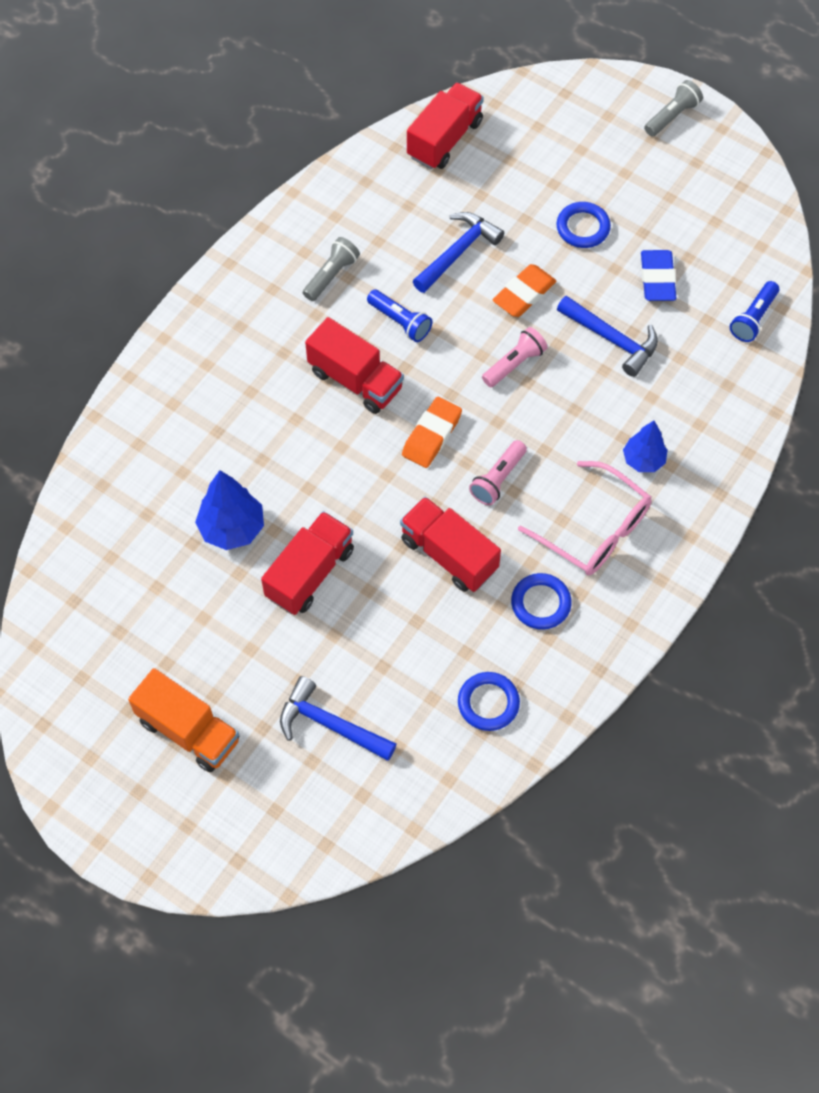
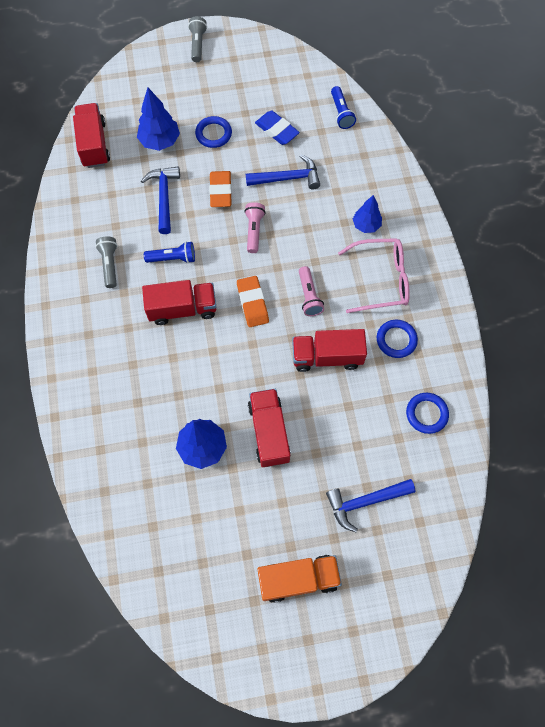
camera: 45 degrees left, 5 degrees up
(516, 190) = (160, 141): none -> blue tree

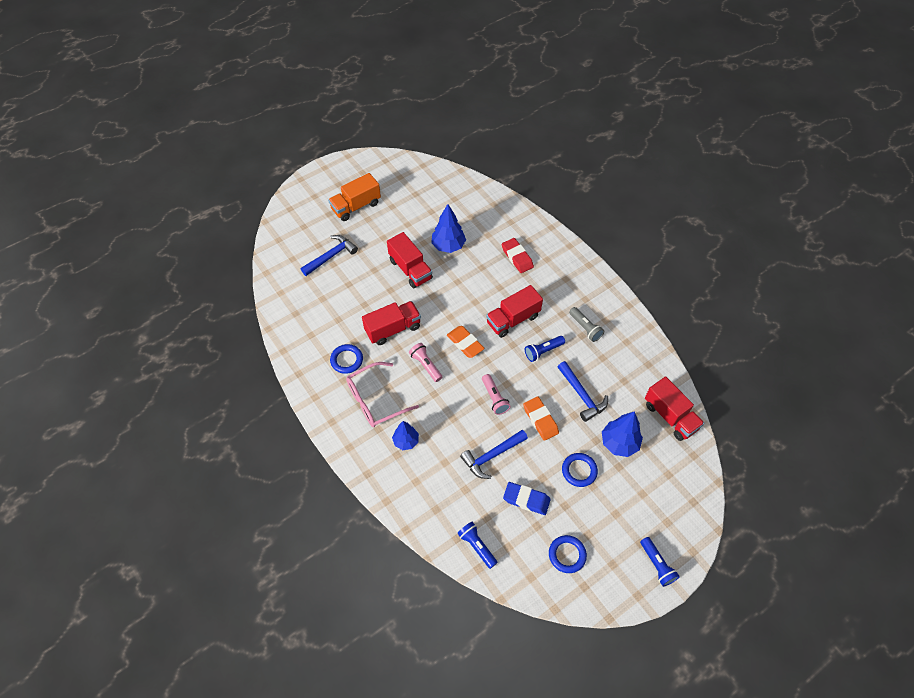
camera: 155 degrees right, 10 degrees down
(126, 390) = (517, 257): none -> red eraser
(198, 44) = (657, 565): grey flashlight -> blue flashlight
(426, 414) = (307, 320): blue ring -> blue ring (567, 555)

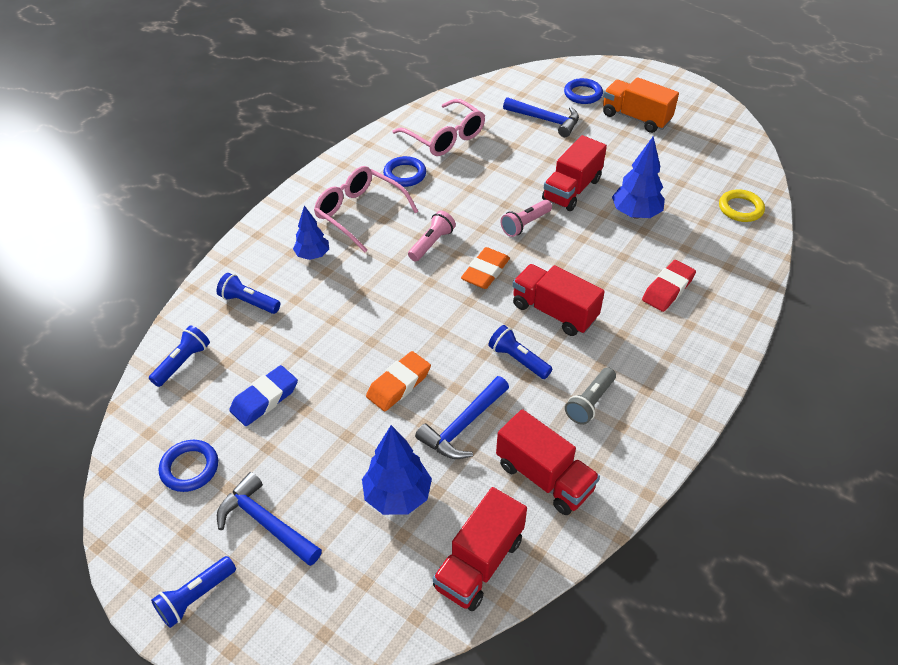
camera: 70 degrees right, 10 degrees down
(318, 322) = (445, 137): none -> pink glasses
(393, 329) = (470, 199): red truck -> red truck (544, 477)
(435, 493) = (248, 302): none -> blue flashlight
(467, 194) = (740, 208): none -> yellow ring
(492, 456) = (321, 344): blue hammer -> blue hammer (266, 523)
(494, 398) = (412, 324): pink flashlight -> pink flashlight (525, 224)
(526, 499) = (265, 399): blue eraser -> blue eraser turned 45 degrees clockwise
(579, 471) = (330, 452): blue ring -> blue ring (583, 94)

